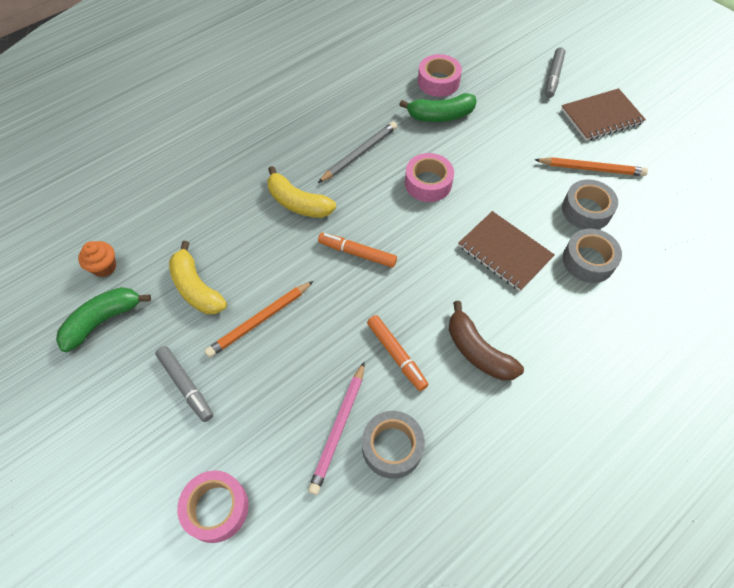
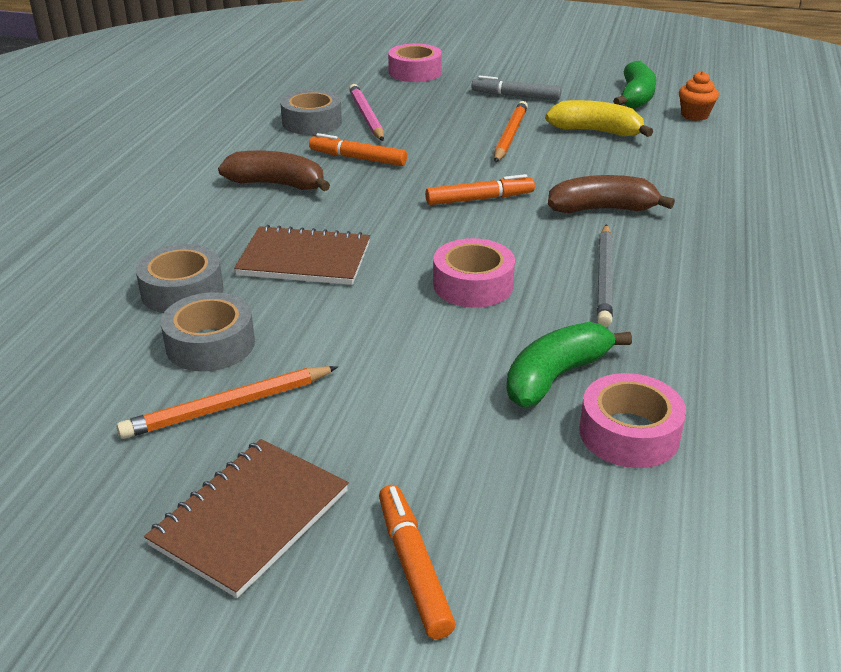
camera: 145 degrees right, 25 degrees down
(298, 203) = (602, 209): yellow banana -> brown banana
(553, 77) = (413, 567): grey marker -> orange marker

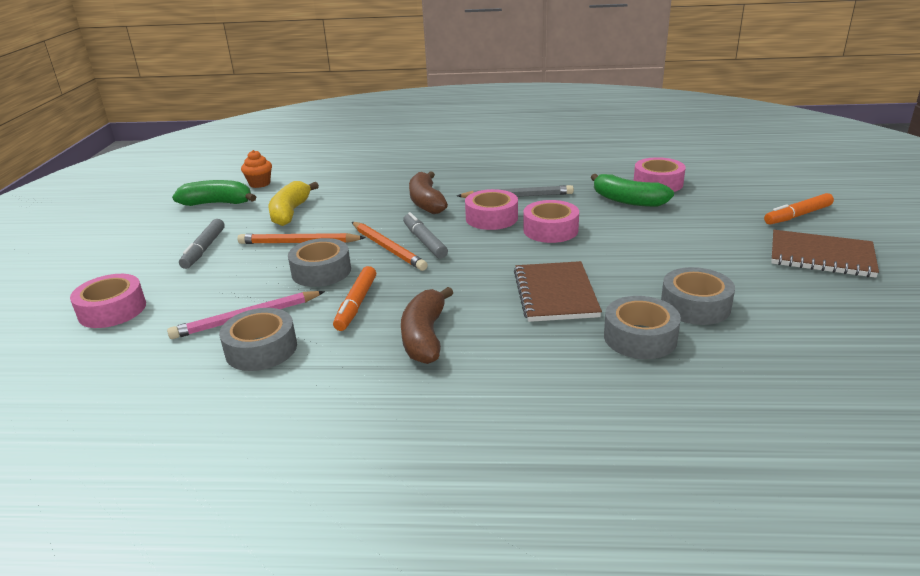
camera: 100 degrees left, 5 degrees down
(227, 406) = (749, 283): orange pencil -> orange pencil (388, 248)
(435, 145) = (321, 271): none -> grey tape
(479, 199) = (424, 241): orange marker -> grey marker
(531, 248) = (491, 218): none -> pink tape

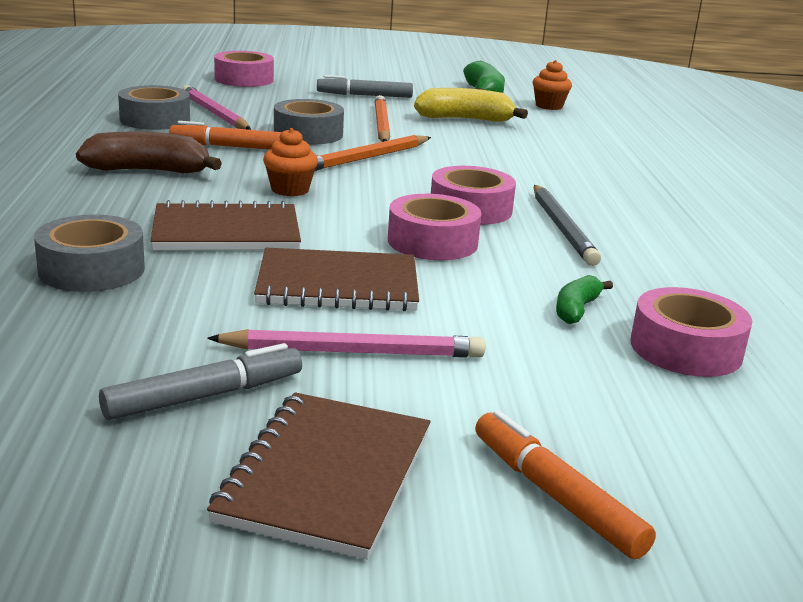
camera: 80 degrees right, 5 degrees down
(424, 241) = (387, 174): grey marker -> grey marker (204, 396)
(426, 202) = (517, 176): brown banana -> none
(464, 275) = (290, 190): none -> orange cupcake
(626, 256) = (338, 285): none -> brown notebook
(628, 200) = (576, 309): green banana -> green banana, size x0.56
(695, 306) = (161, 315): grey tape -> none
(706, 251) = (354, 352): none -> pink pencil

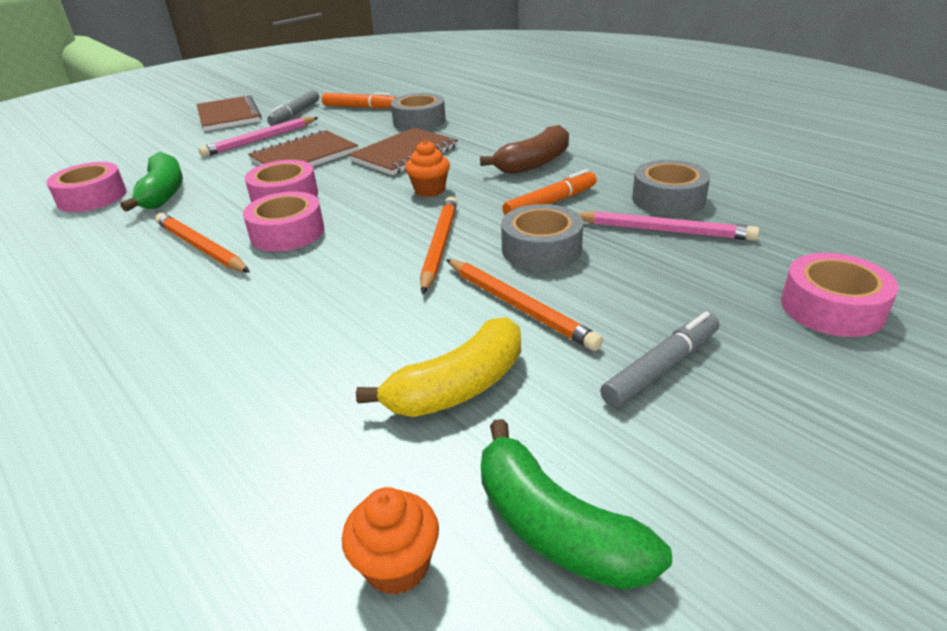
camera: 145 degrees right, 10 degrees up
(555, 496) = (147, 135): orange marker -> orange marker (360, 107)
(561, 228) = (201, 247): grey pencil -> orange pencil
(576, 309) = (163, 193): green banana -> green banana, size x1.79

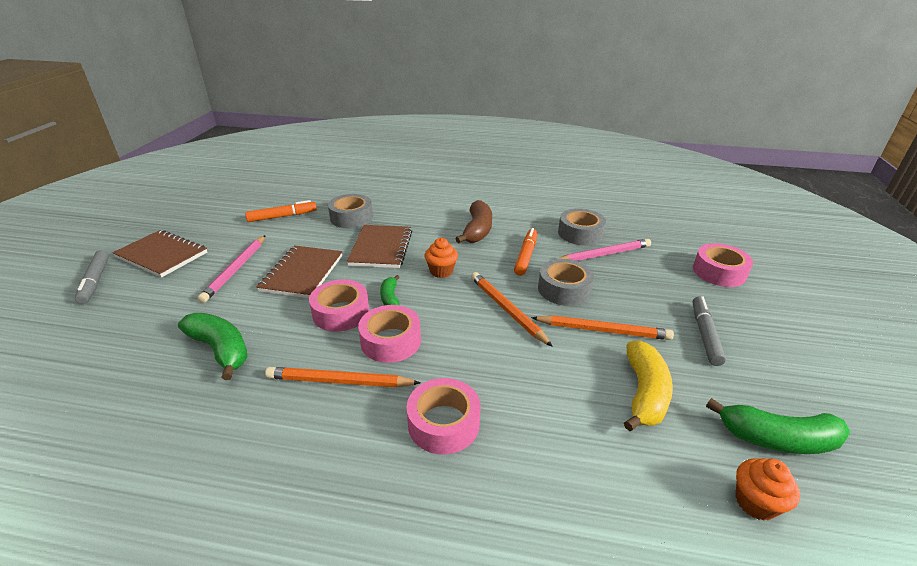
camera: 40 degrees left, 0 degrees up
(92, 197) = (144, 381): pink tape -> pink tape (443, 423)
(295, 114) = (231, 237): grey marker -> grey marker (95, 281)
(344, 198) = (390, 298): none -> green banana

